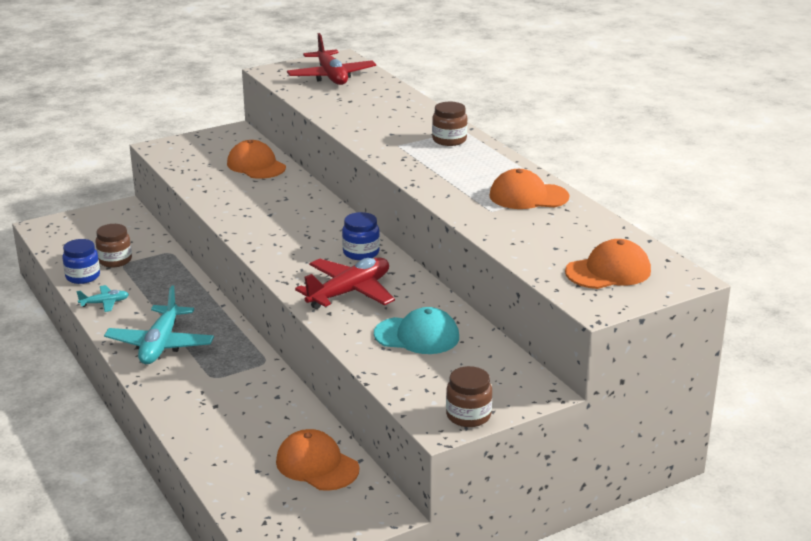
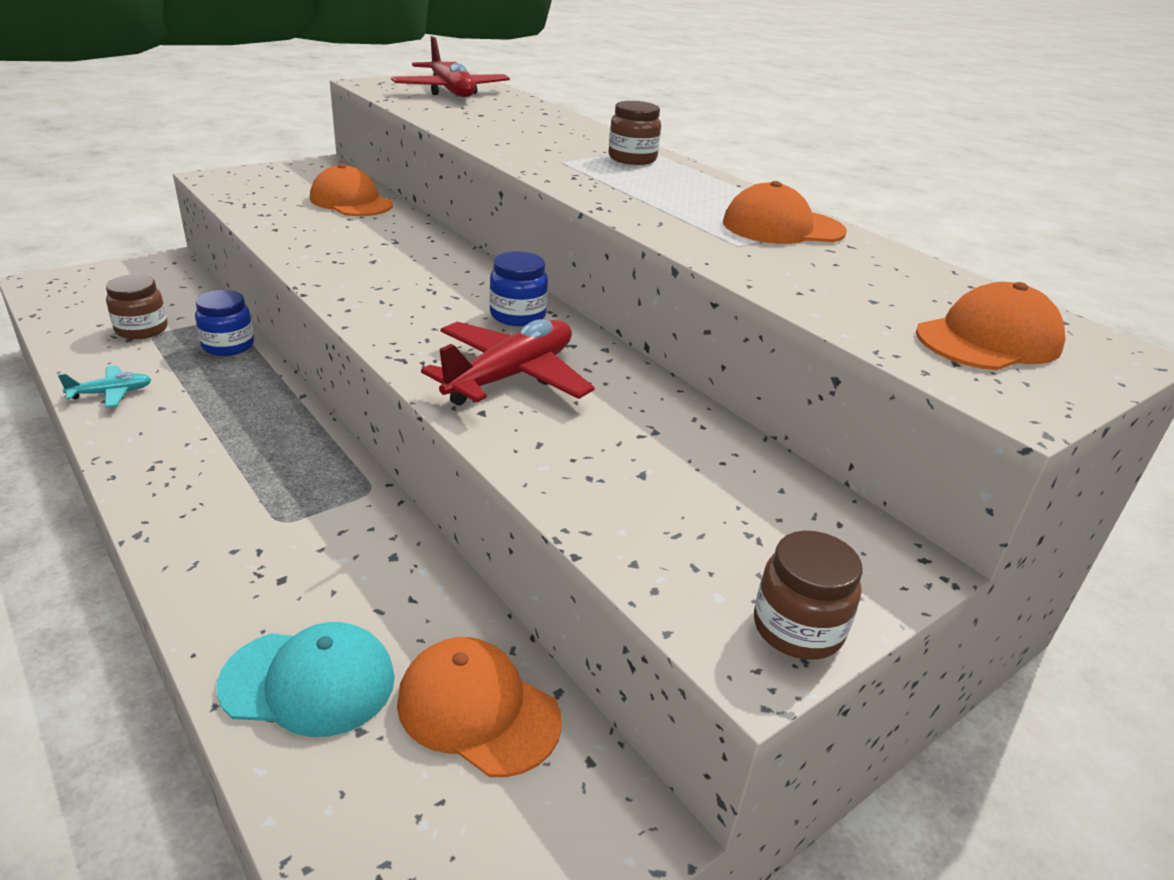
camera: 10 degrees left, 5 degrees up
(83, 276) = (85, 352): blue jar -> blue jar (228, 346)
(160, 345) = (194, 462): turquoise plane -> none
(417, 336) = (643, 453): turquoise cap -> turquoise cap (309, 682)

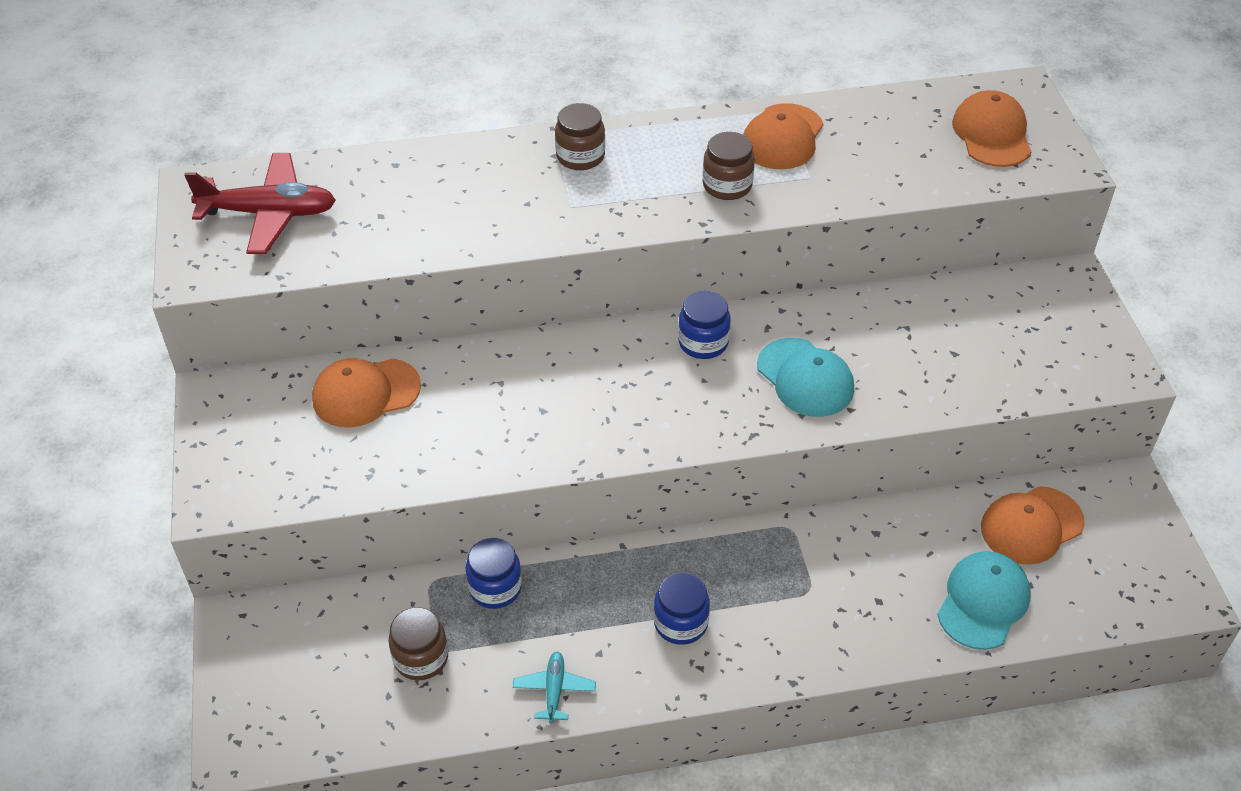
camera: 60 degrees left, 15 degrees up
(210, 445) = (680, 623): none -> blue jar
(511, 376) = (805, 378): red plane -> turquoise cap
(797, 628) = (1109, 346): brown jar -> brown jar (727, 185)

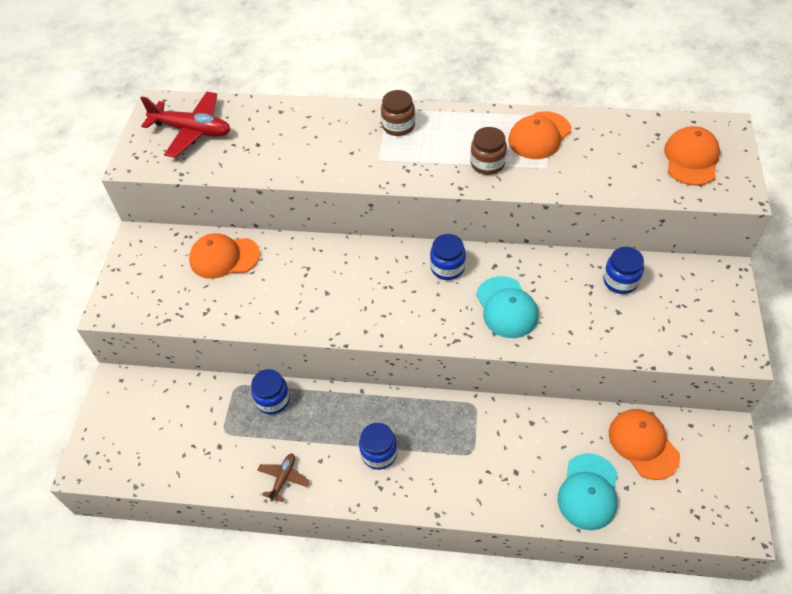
camera: 20 degrees right, 5 degrees up
(421, 658) = (212, 435): brown jar -> none
(554, 690) = (283, 478): turquoise plane -> brown plane
(942, 314) = (620, 281): none -> blue jar
(983, 602) = (588, 492): turquoise cap -> turquoise cap turned 150 degrees clockwise
(1031, 525) = (643, 444): orange cap -> orange cap turned 75 degrees clockwise

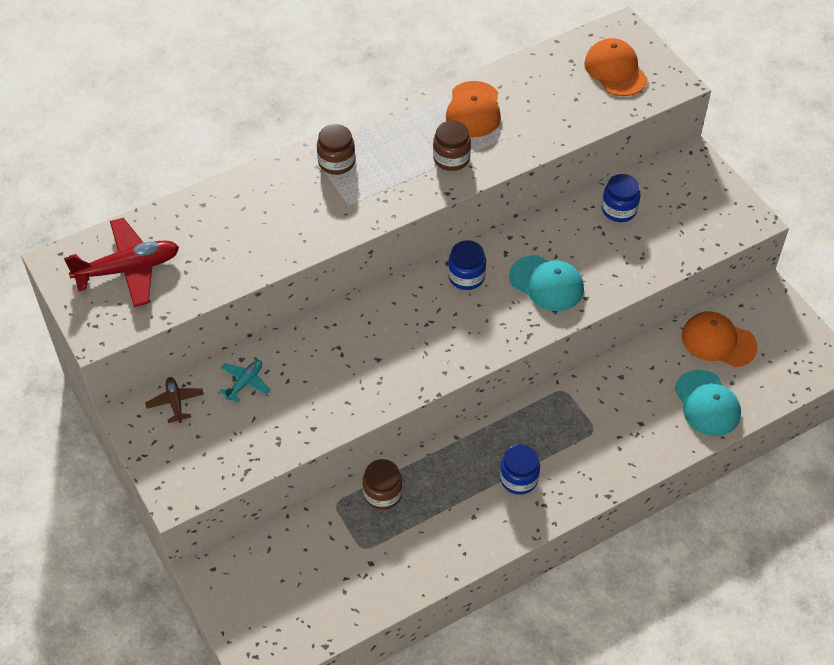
camera: 40 degrees left, 0 degrees up
(224, 257) = (245, 383): orange cap -> turquoise plane
(273, 400) = (383, 494): blue jar -> brown jar
(283, 478) = (455, 551): brown plane -> brown plane (175, 402)

